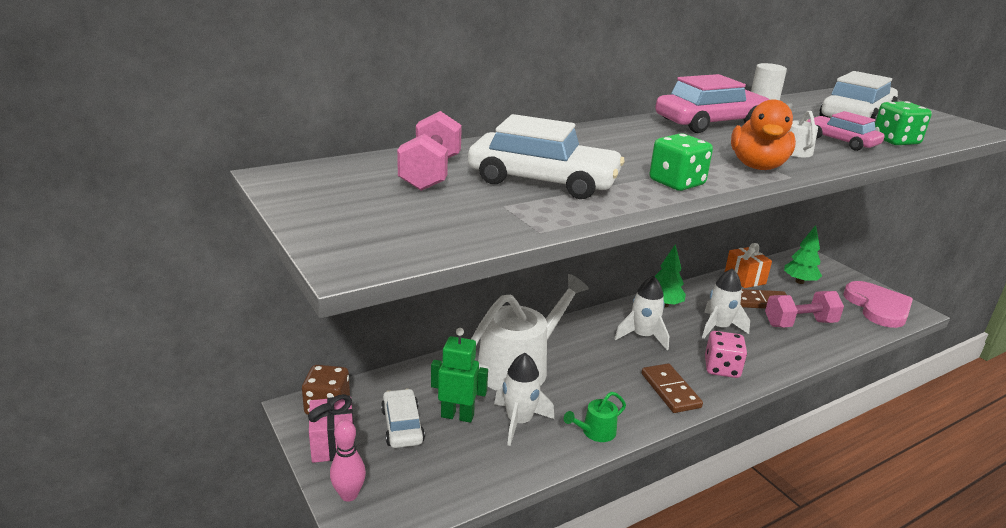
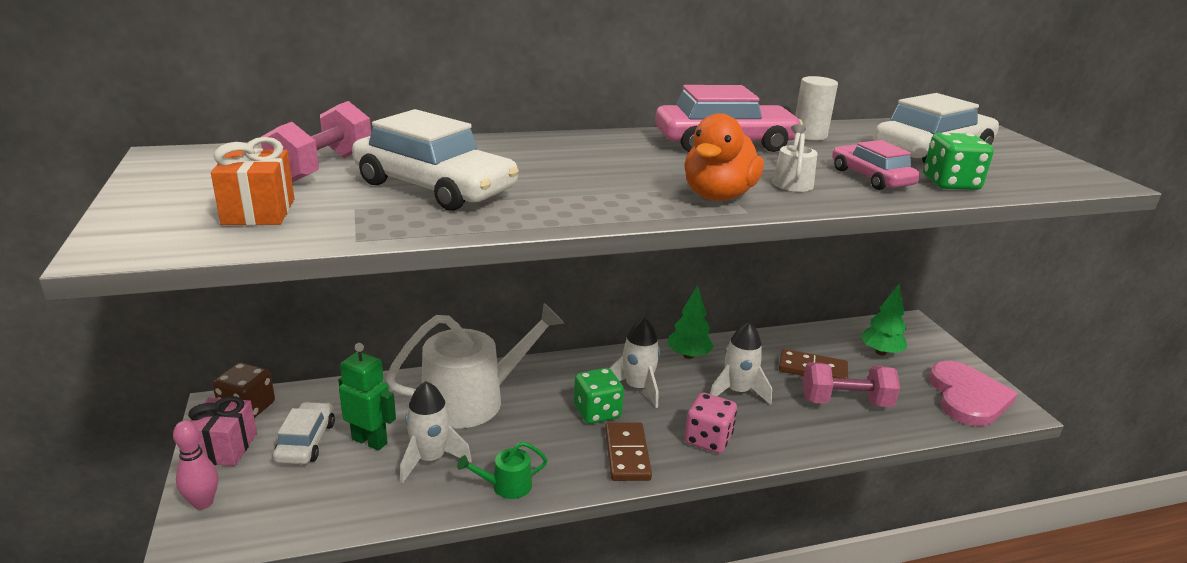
camera: 15 degrees right, 0 degrees up
(676, 183) = (589, 204): green dice -> green dice (597, 412)
(744, 278) = (810, 339): orange gift -> orange gift (259, 212)

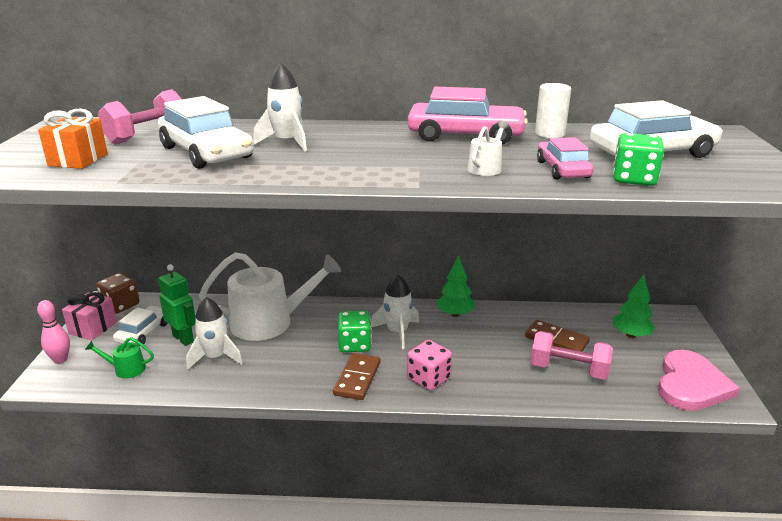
camera: 20 degrees right, 0 degrees up
(506, 486) = (255, 384): green watering can -> green watering can (126, 369)
(718, 196) = (409, 174): orange duck -> none
(737, 391) = (478, 347): white rocket -> white rocket (287, 142)

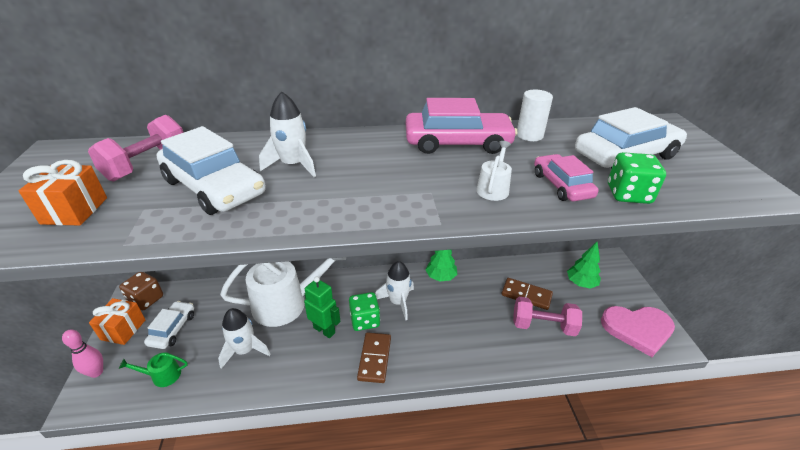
camera: 10 degrees left, 10 degrees up
(93, 328) = (123, 329): pink gift -> orange gift
(183, 339) = (211, 332): green robot -> green robot (324, 330)
(428, 379) = (434, 350): pink dice -> none
(691, 384) = (637, 329): pink heart -> pink heart turned 75 degrees clockwise

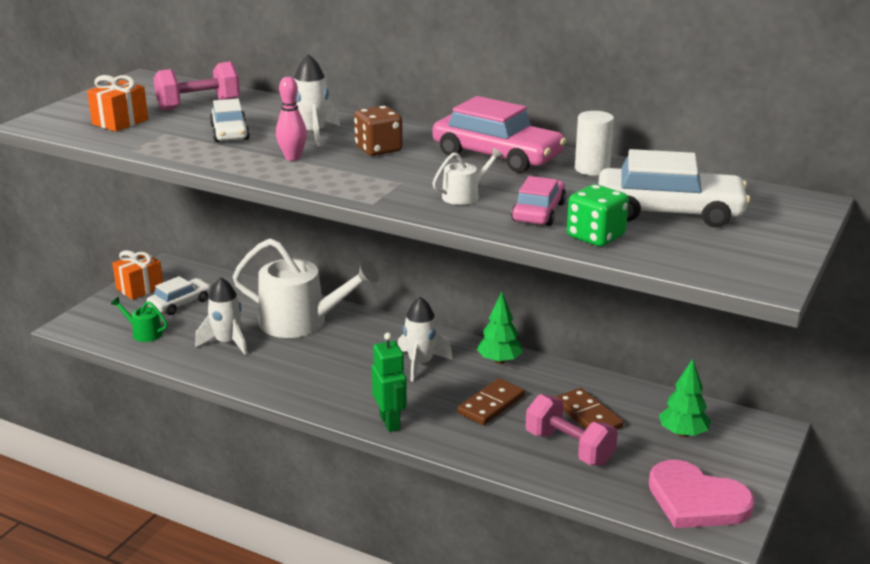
camera: 35 degrees right, 10 degrees down
(96, 372) = (96, 311): pink bowling pin -> pink bowling pin (292, 158)
(146, 300) = (177, 272): brown dice -> brown dice (378, 149)
(214, 187) = (230, 133): white car -> white car, size x0.59
(324, 330) = (317, 356): green robot -> green robot (390, 422)
(365, 320) = (366, 364): green dice -> none
(375, 358) = (342, 397): brown domino -> brown domino (491, 405)

